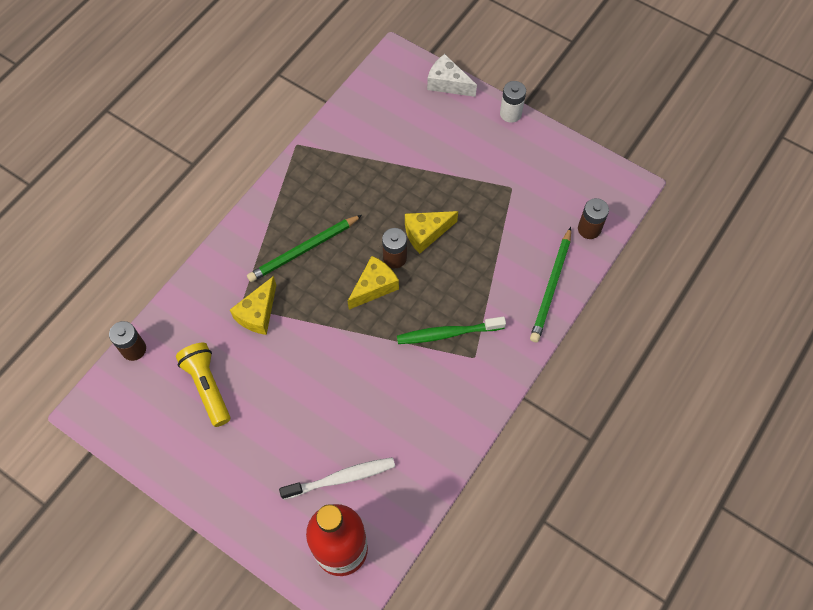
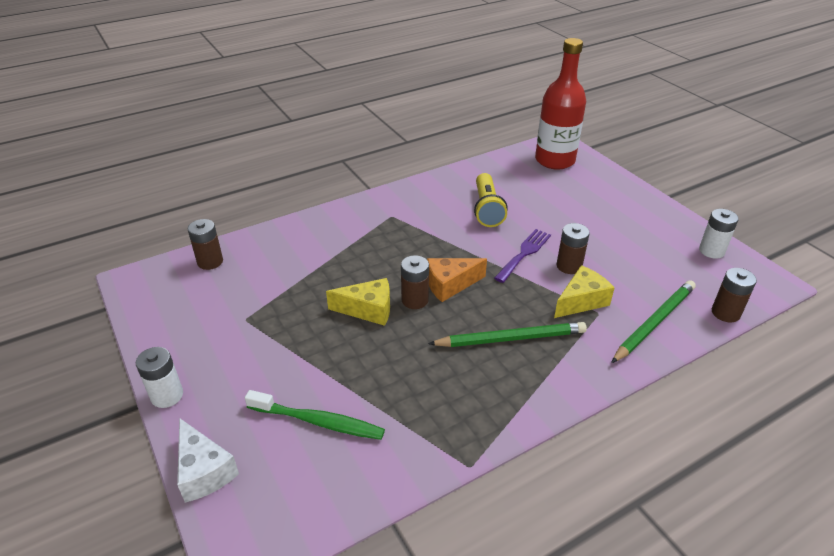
camera: 155 degrees left, 25 degrees down
(144, 436) = (711, 251): none -> white battery
(207, 386) = (646, 265): yellow flashlight -> yellow flashlight (487, 209)
(278, 354) = (569, 266): none -> brown battery
(324, 355) = (524, 253): none -> purple fork
(341, 478) = (540, 187): white toothbrush -> none
(374, 287) = (450, 285): yellow cheese -> orange cheese
(448, 333) = (403, 234): green toothbrush -> green toothbrush (318, 421)
(551, 287) = (287, 235): green pencil -> green pencil (654, 322)

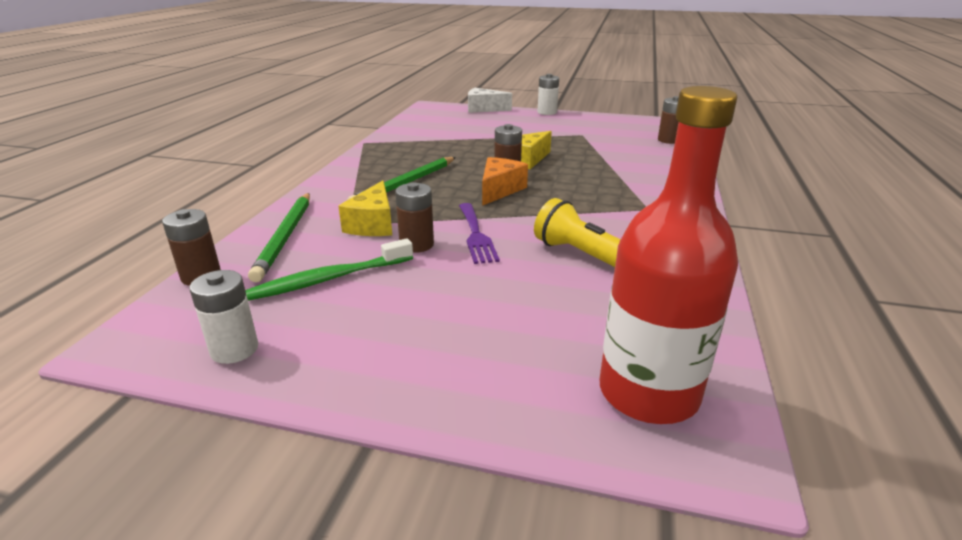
camera: 135 degrees right, 10 degrees down
(318, 421) = (463, 128): green toothbrush -> green toothbrush (330, 279)

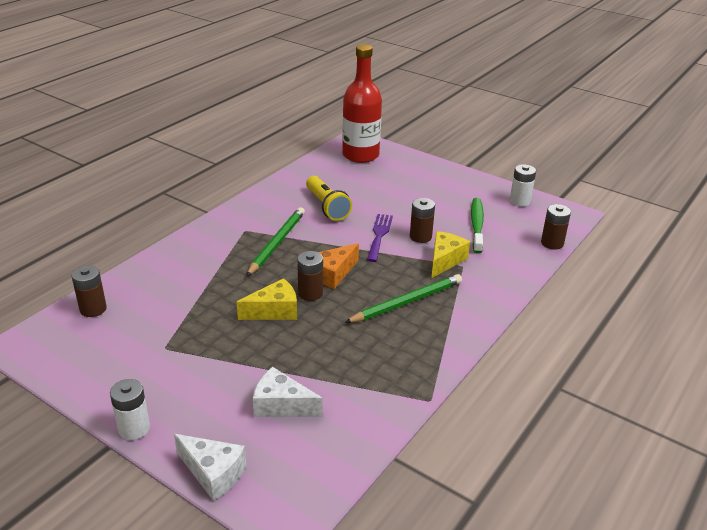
camera: 160 degrees left, 5 degrees up
(286, 237) = (506, 263): green pencil -> green pencil (276, 243)
(330, 279) = (476, 225): green toothbrush -> green toothbrush turned 75 degrees counterclockwise
(469, 128) = (281, 405): none -> white cheese

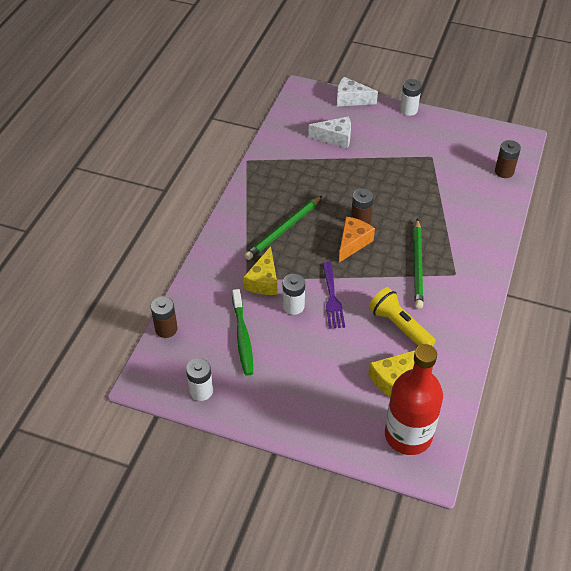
camera: 165 degrees right, 15 degrees up
(274, 311) = (378, 199): yellow cheese -> yellow cheese (391, 378)
(420, 237) = (293, 306): brown battery -> white battery

